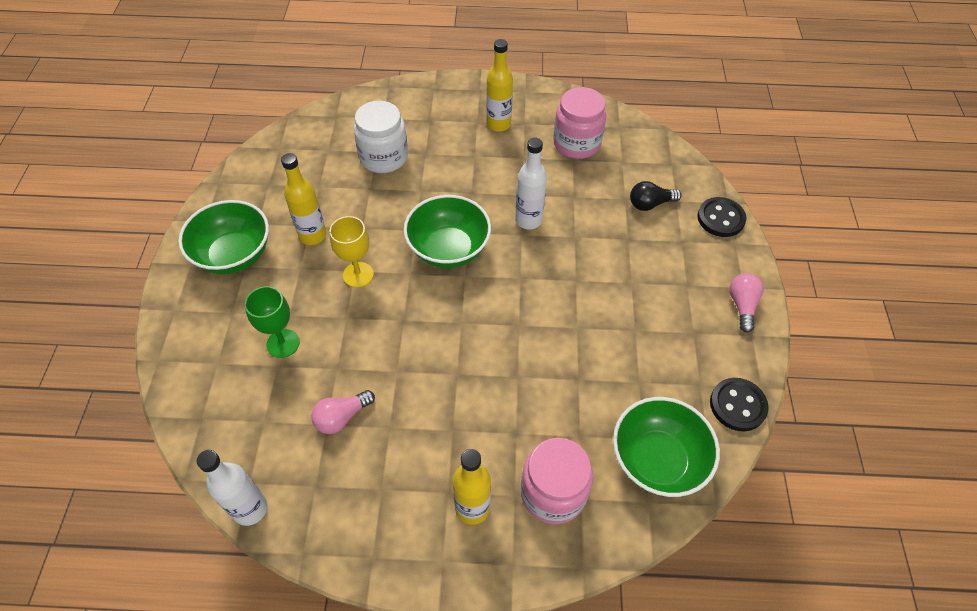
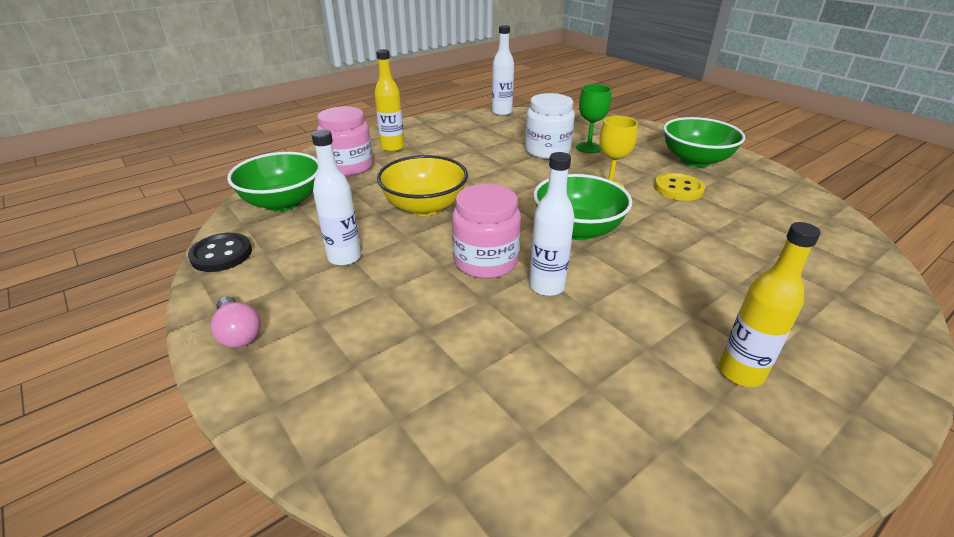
camera: 140 degrees right, 20 degrees down
(312, 235) = (678, 189): yellow bottle -> yellow button
(342, 417) = (507, 143): pink light bulb -> none
(384, 157) = (754, 260): white jar -> white jar (547, 151)
(533, 357) = (424, 207): none -> yellow bowl
(576, 143) = (619, 416): pink jar -> pink jar (485, 261)
(640, 335) = (344, 257): none -> white bottle
(650, 204) = (431, 389): black light bulb -> none
(720, 218) = (311, 432): black button -> none

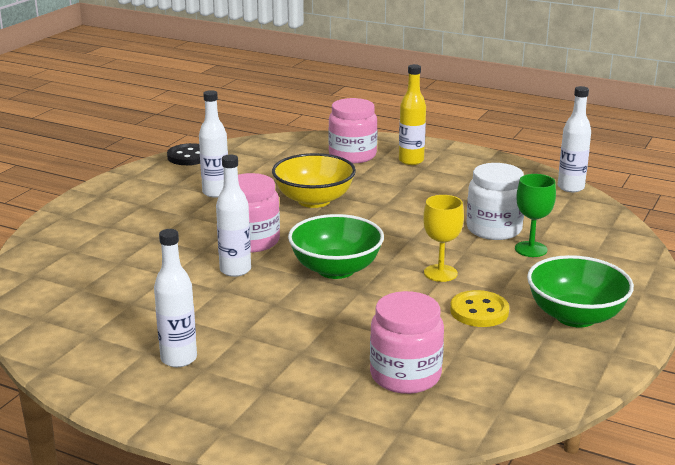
camera: 65 degrees right, 10 degrees down
(238, 333) = (116, 188): pink light bulb -> none
(283, 202) = (271, 152): green bowl -> none
(740, 372) = (179, 359): yellow bottle -> white bottle
(778, 243) = (405, 375): none -> pink jar

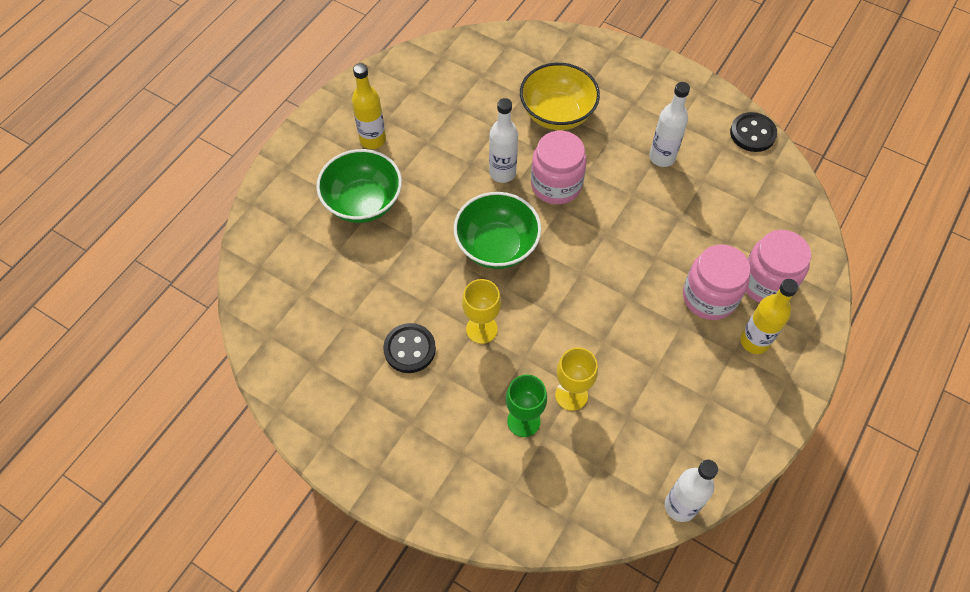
camera: 95 degrees right, 35 degrees up
(179, 359) = (373, 140): white bottle -> yellow bottle
(314, 200) = (644, 238): yellow bowl -> yellow bowl (557, 114)
(405, 375) = (324, 279): pink jar -> pink jar (709, 297)
(479, 311) = (409, 349): yellow button -> black button
(494, 229) = (571, 395): white jar -> yellow goblet
(575, 316) = (389, 428): green bowl -> green bowl (363, 202)

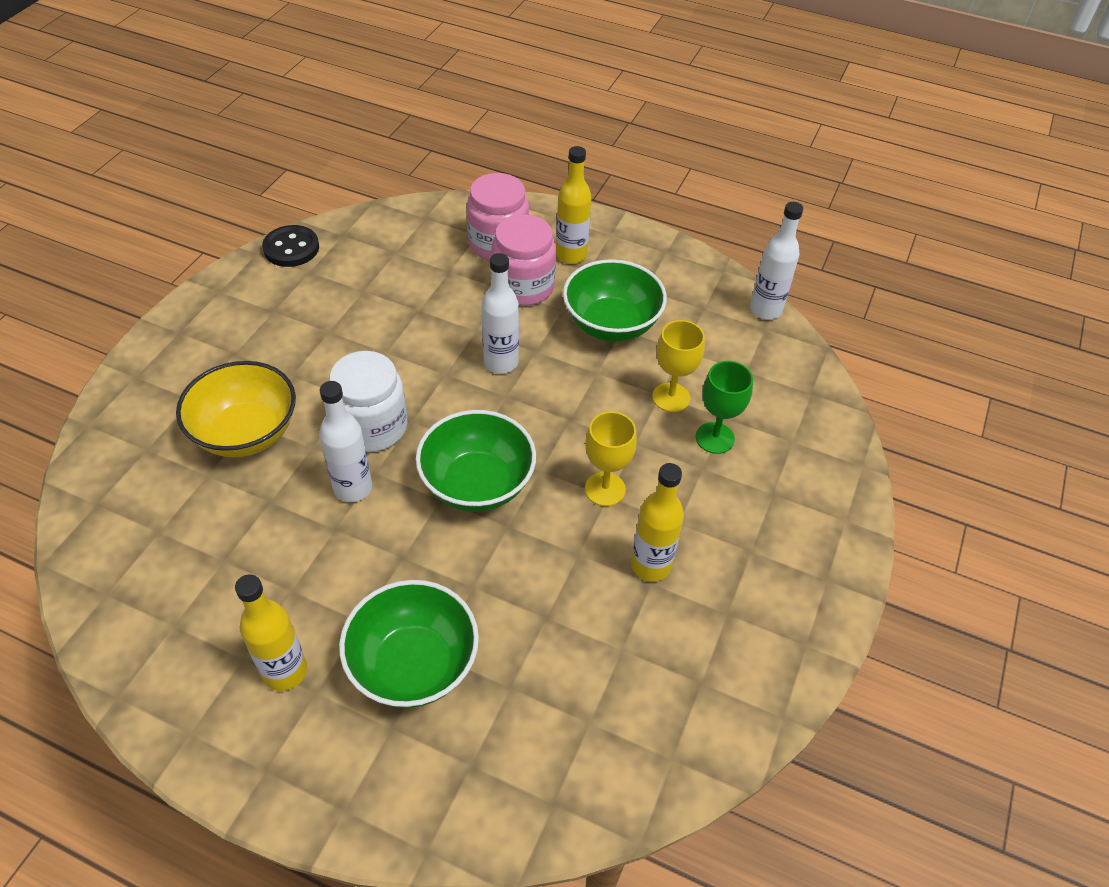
camera: 100 degrees left, 10 degrees down
(409, 349) = (650, 565): black button -> yellow bottle
(556, 185) = (372, 427): pink jar -> white jar
(661, 362) = (611, 324): none -> green bowl
(662, 157) = (327, 325): white bottle -> white bottle (501, 363)

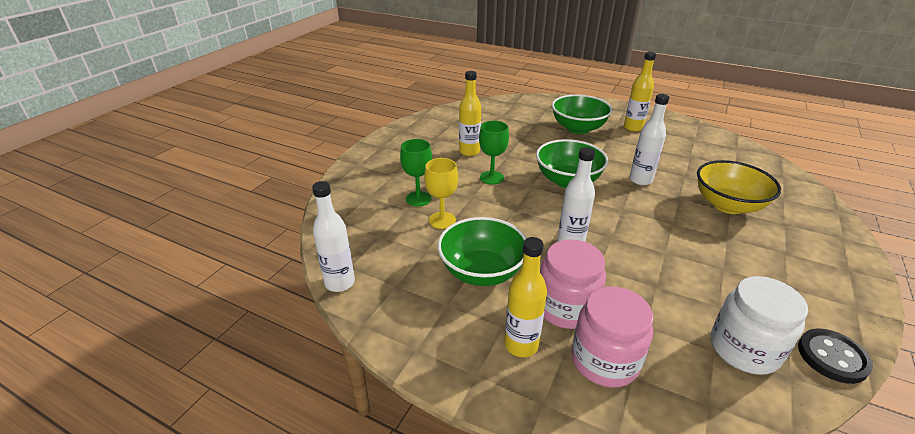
camera: 175 degrees left, 15 degrees down
(372, 427) = (646, 207): white jar -> white jar (744, 349)
(605, 489) = (491, 177): yellow goblet -> green goblet

